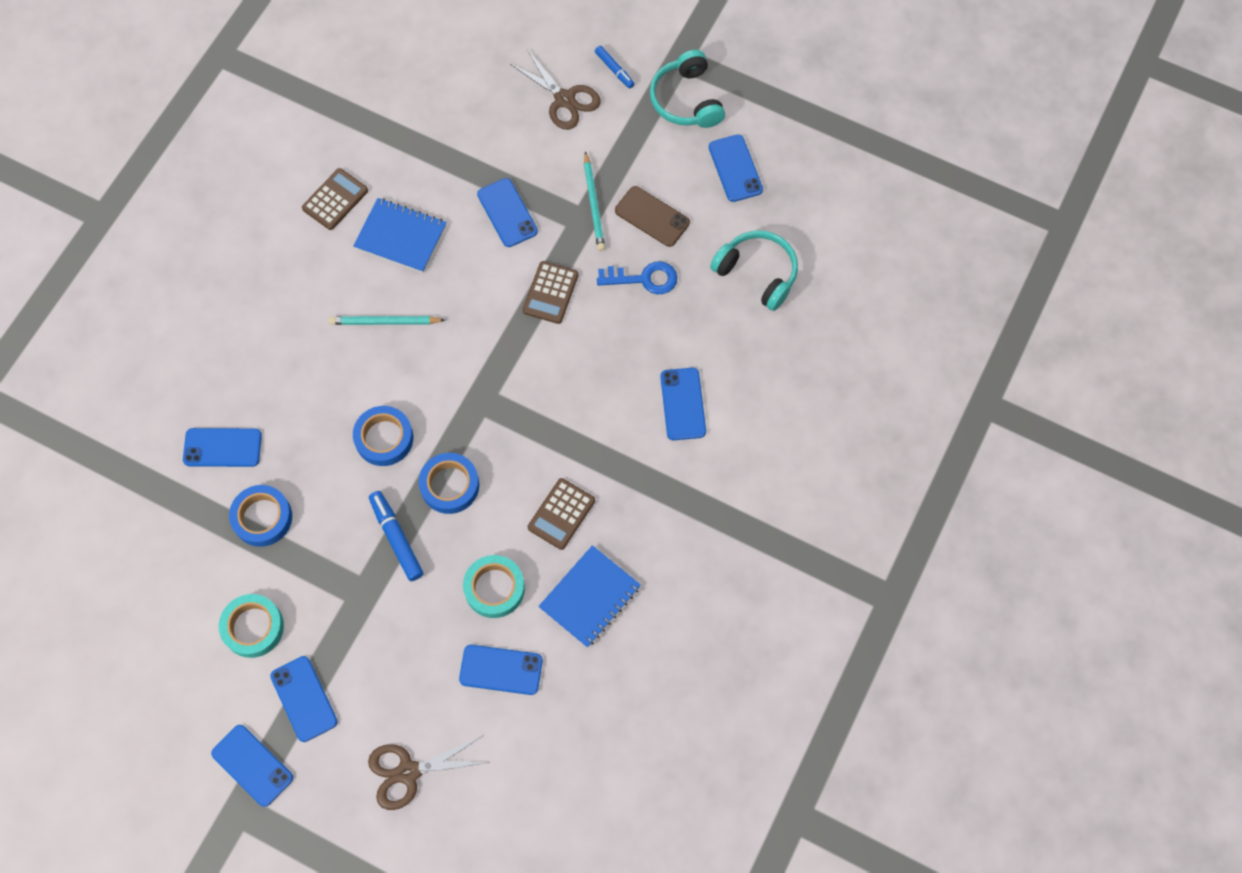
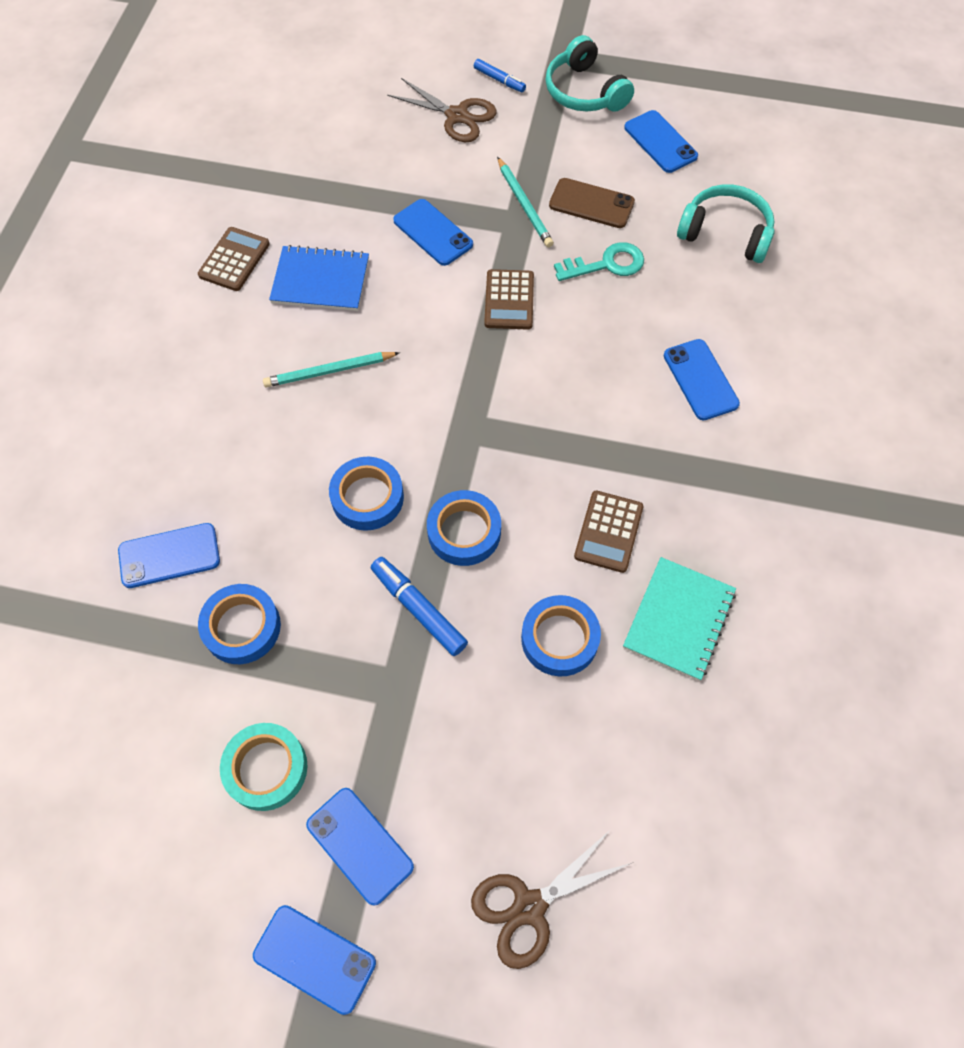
camera: 15 degrees left, 5 degrees down
(494, 588) = (559, 639): turquoise tape -> blue tape
(501, 670) = (603, 737): blue phone -> none
(590, 597) = (679, 619): blue notebook -> turquoise notebook
(644, 279) = (606, 264): blue key -> turquoise key

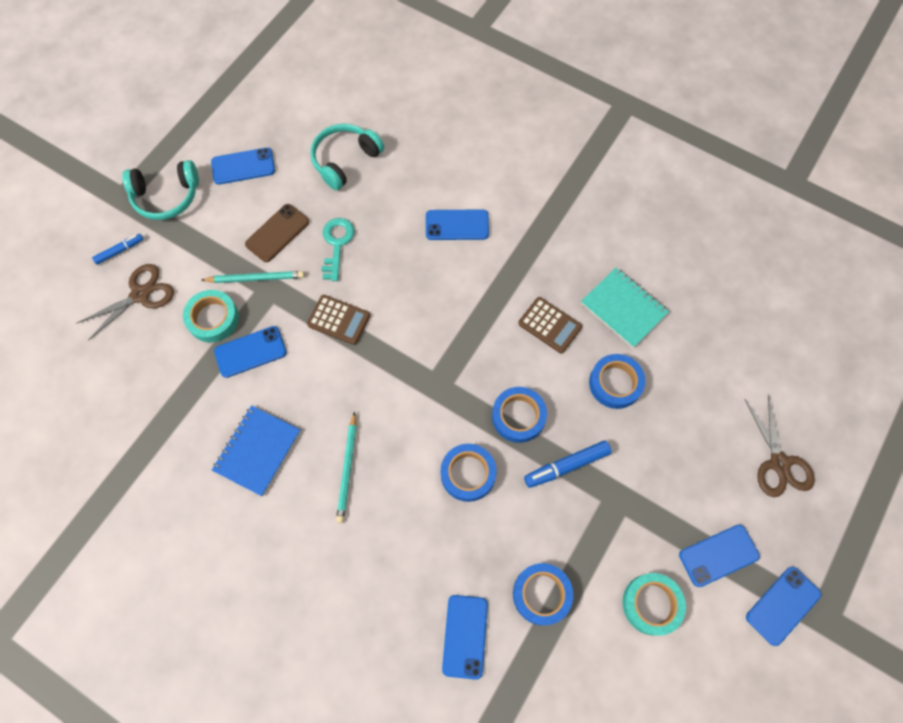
camera: 70 degrees left, 5 degrees up
(234, 260) = (203, 514): brown calculator -> none
(457, 186) = (213, 318): none -> turquoise tape

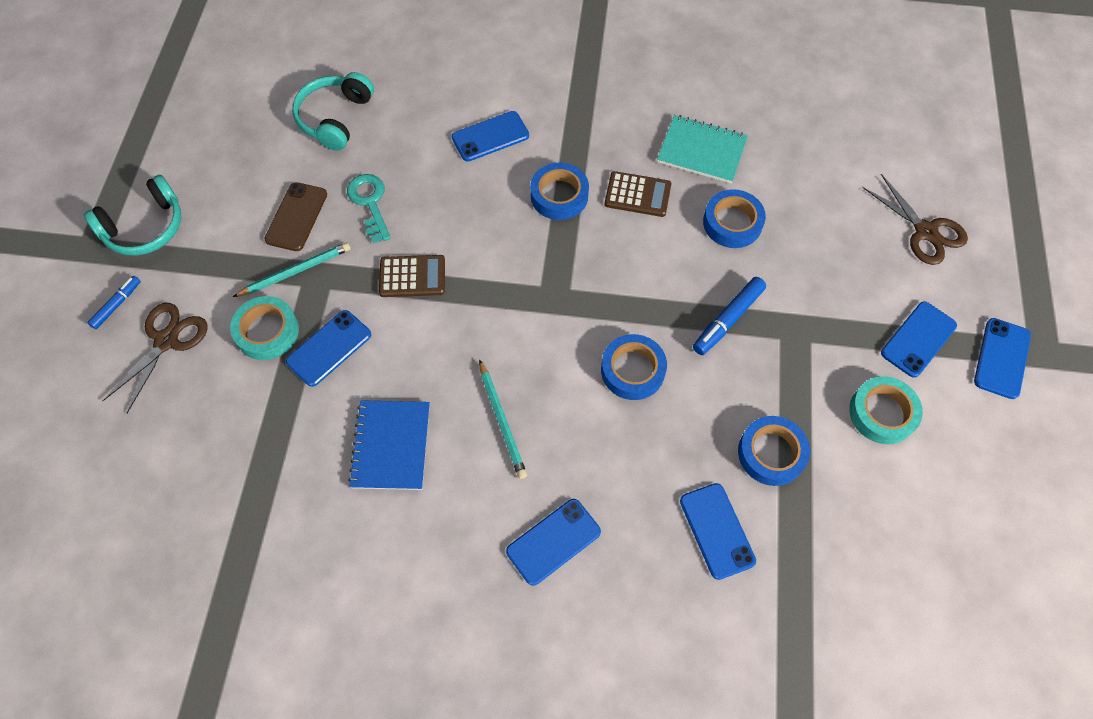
camera: 25 degrees left, 5 degrees down
(243, 166) = (221, 165): blue phone -> blue phone (553, 541)
(518, 416) = (653, 293): blue tape -> blue tape (559, 195)

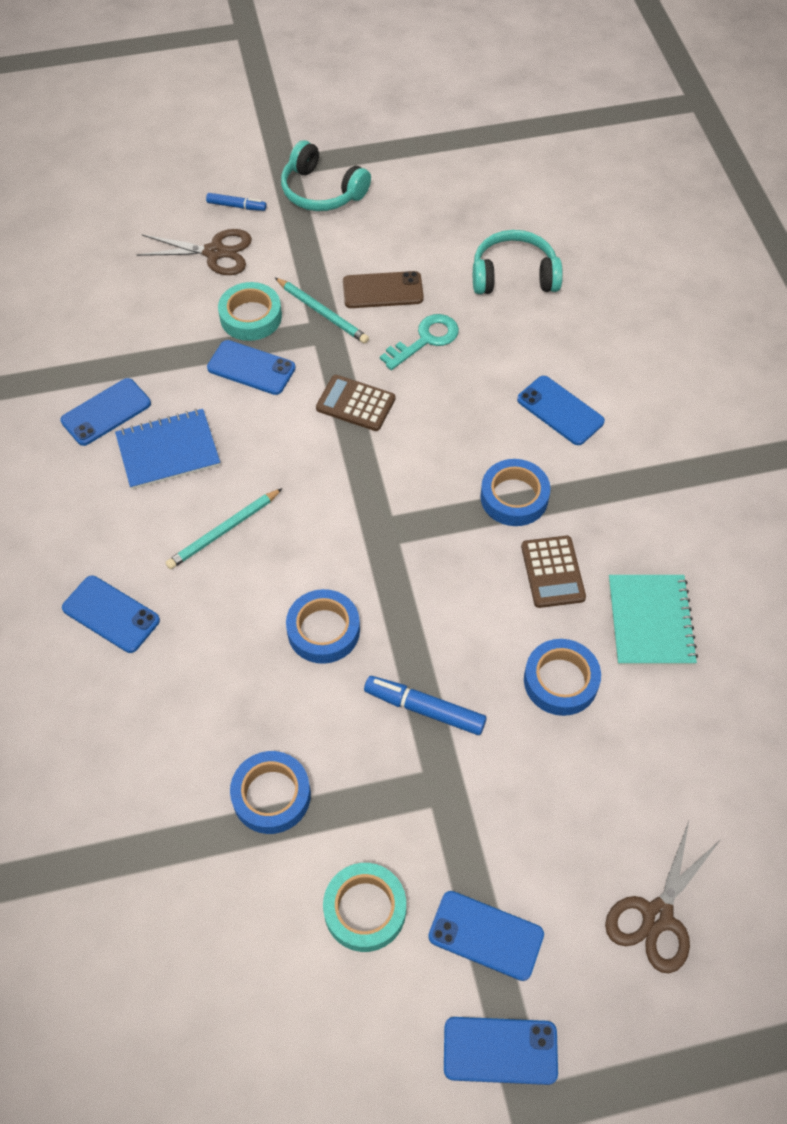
camera: 70 degrees right, 5 degrees down
(412, 277) = (355, 403): brown calculator -> brown calculator turned 135 degrees clockwise
(716, 531) = (164, 761): blue phone -> blue phone (106, 412)

